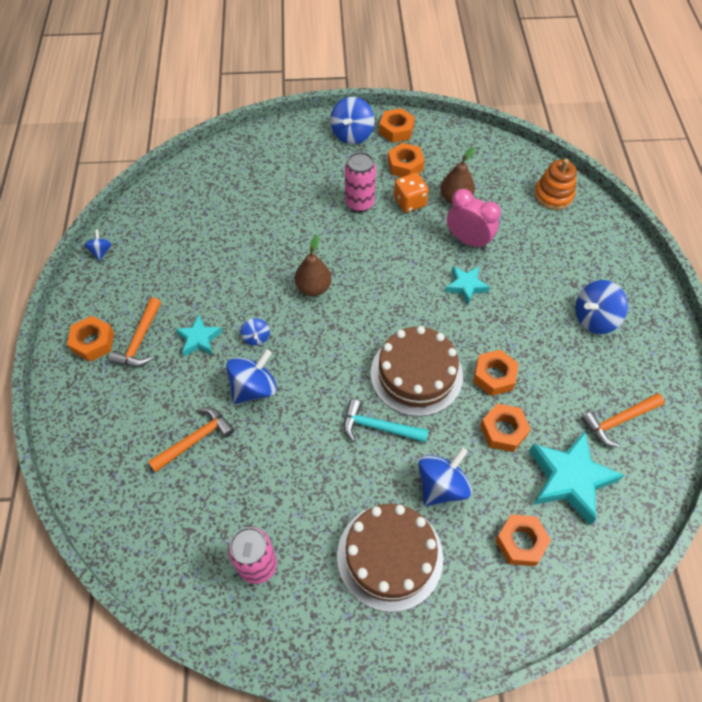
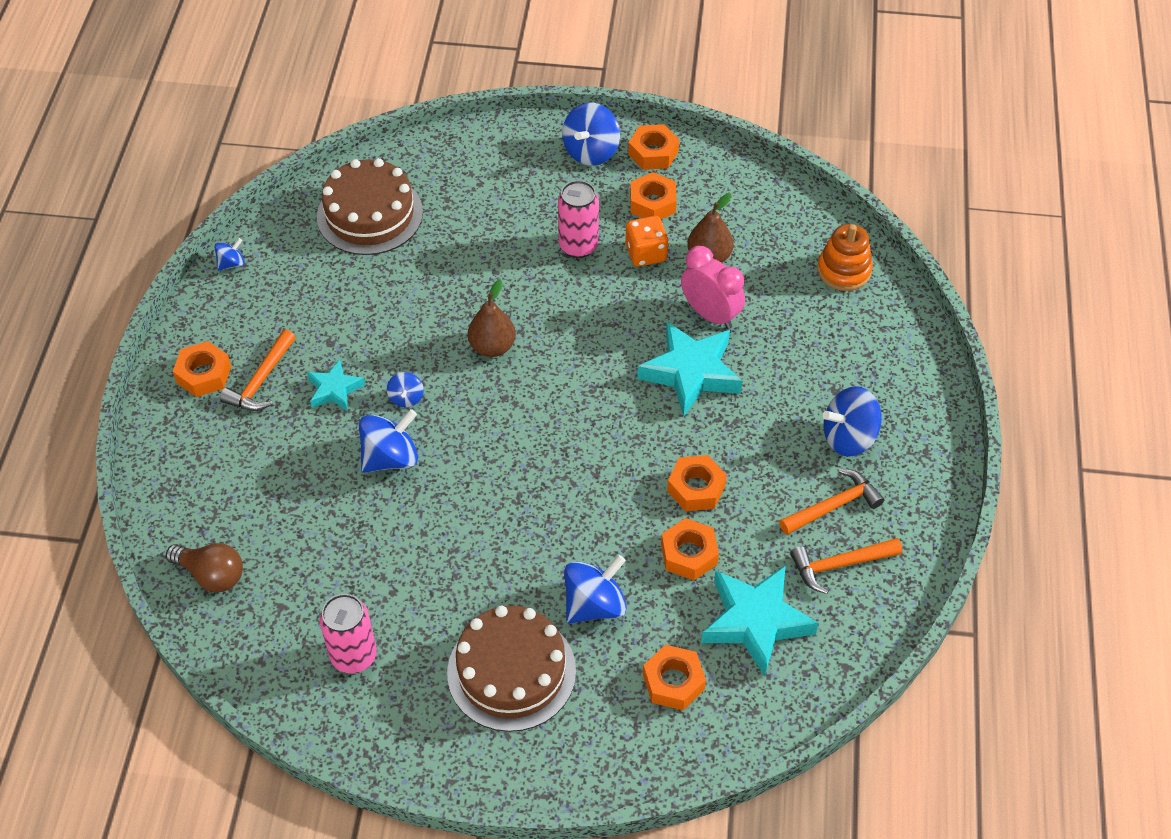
camera: 10 degrees right, 5 degrees down
(101, 251) = (231, 264): blue spinning top -> blue spinning top turned 45 degrees clockwise
(126, 512) = (211, 575): none -> brown light bulb
(195, 440) = (307, 507): orange hammer -> orange hammer (833, 506)
(379, 427) = (534, 527): turquoise hammer -> none
(416, 374) = (597, 471): brown cake -> brown cake (370, 214)
(466, 286) = (691, 372): turquoise star -> turquoise star, size x1.80

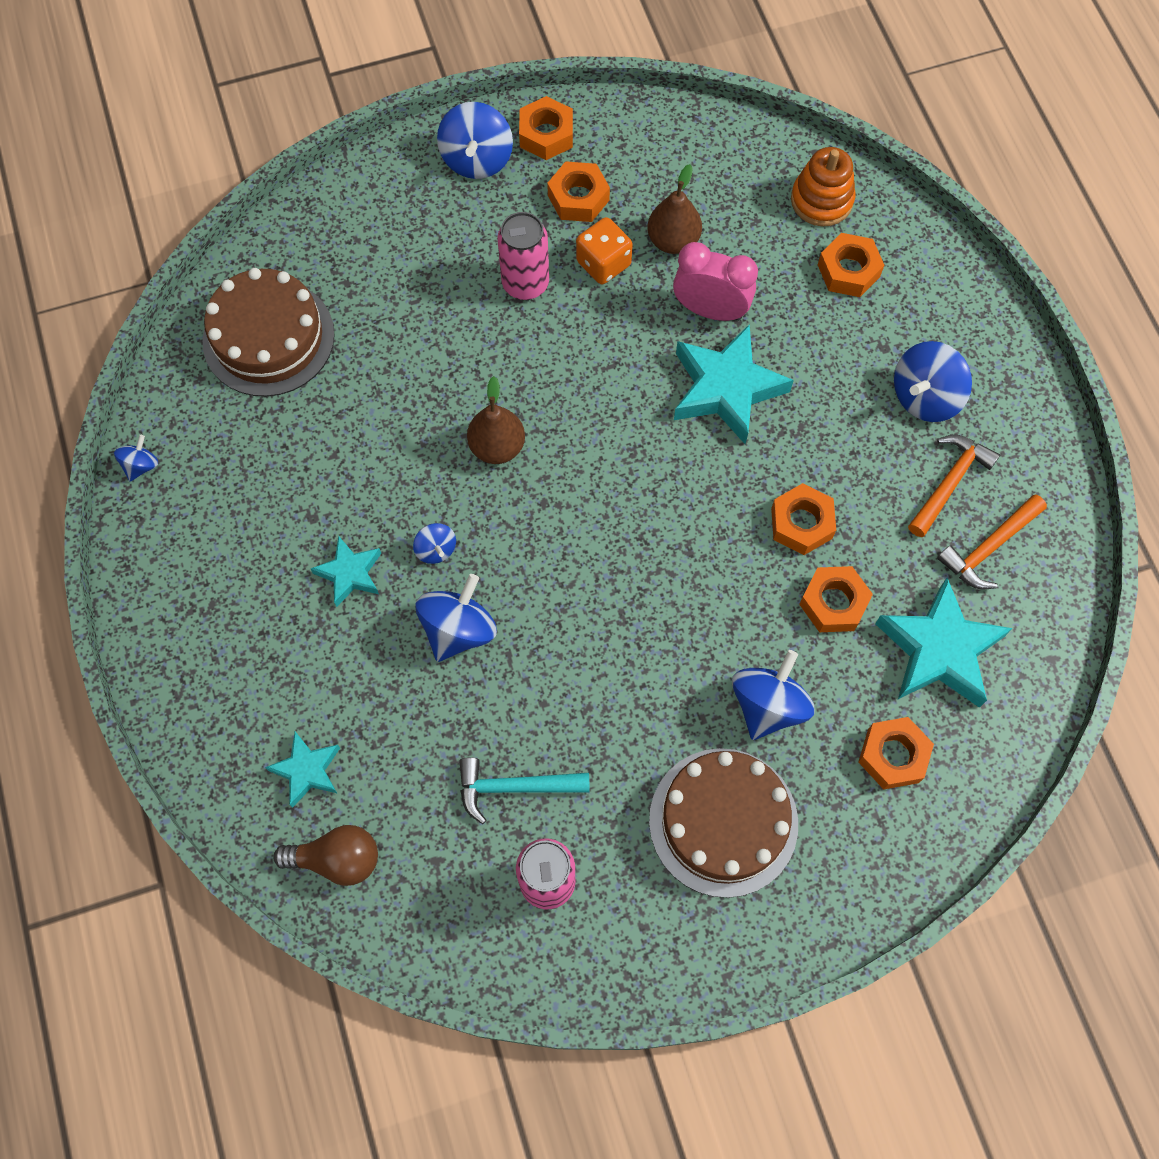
camera: 25 degrees left, 15 degrees up
(204, 374) = (188, 619): orange nut -> orange nut (848, 271)
(226, 507) = (307, 770): none -> turquoise star
(261, 380) = (259, 598): orange hammer -> none
(368, 581) = (514, 787): none -> turquoise hammer

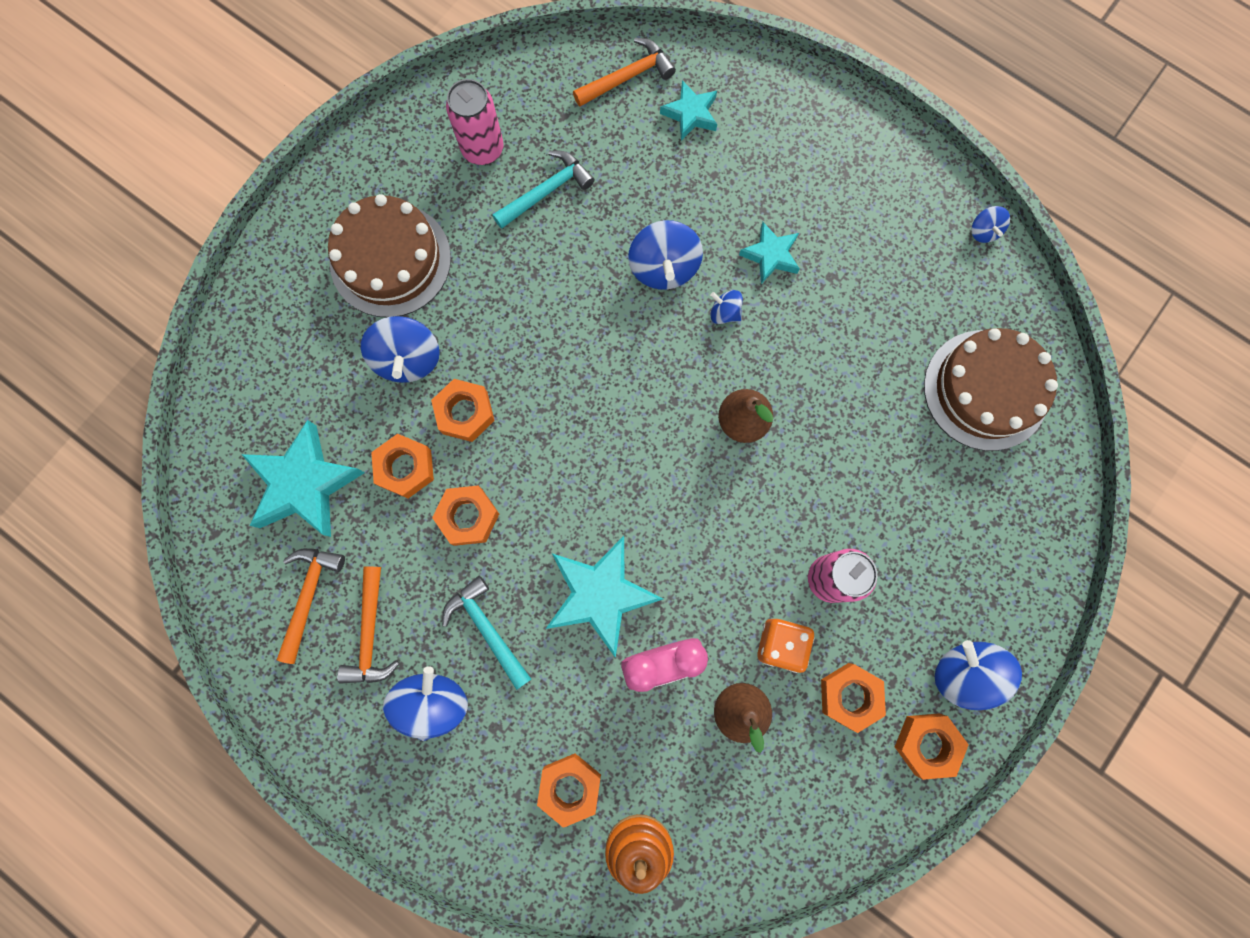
camera: 145 degrees right, 10 degrees up
(337, 859) = (627, 77): brown light bulb -> orange hammer
(842, 423) = (487, 629): none -> turquoise hammer
(893, 756) = (297, 381): orange nut -> orange nut (465, 413)

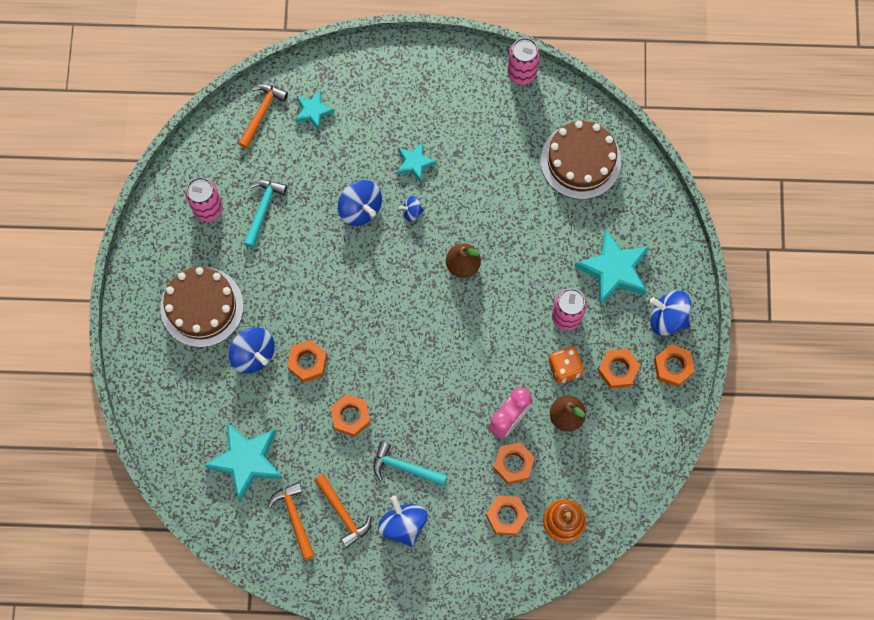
camera: 35 degrees left, 5 degrees down
(405, 468) = (296, 414): orange nut -> orange nut (513, 464)
(600, 595) = (452, 408): turquoise star -> turquoise star (614, 270)
(983, 231) = (521, 73): blue spinning top -> pink can

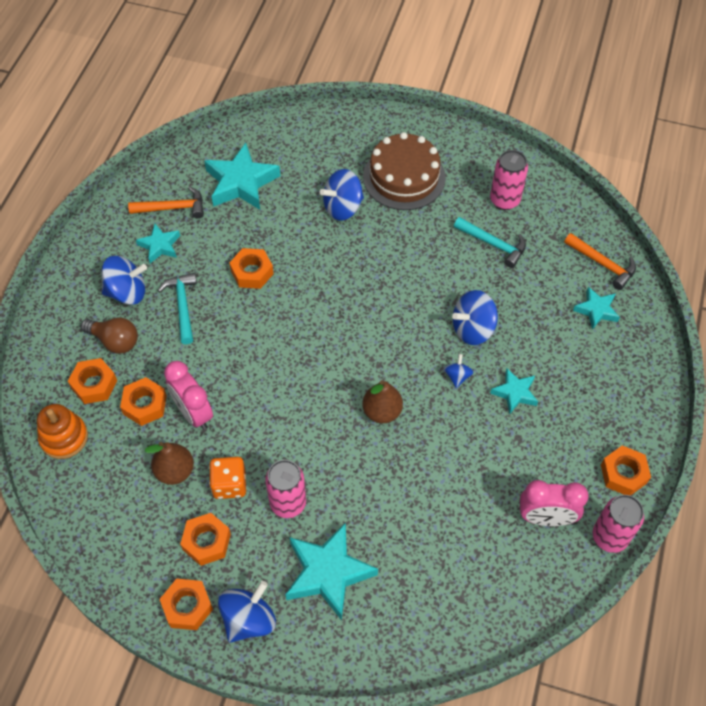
camera: 105 degrees right, 15 degrees down
(307, 362) = (320, 248): orange nut -> orange nut (623, 474)
(343, 513) = (160, 246): orange hammer -> turquoise star
(404, 467) = (182, 306): turquoise hammer -> turquoise hammer turned 45 degrees counterclockwise
(458, 515) = (115, 341): none -> brown light bulb
(520, 121) = (545, 518): none -> pink clock
(580, 161) = (478, 574): brown cake -> none

